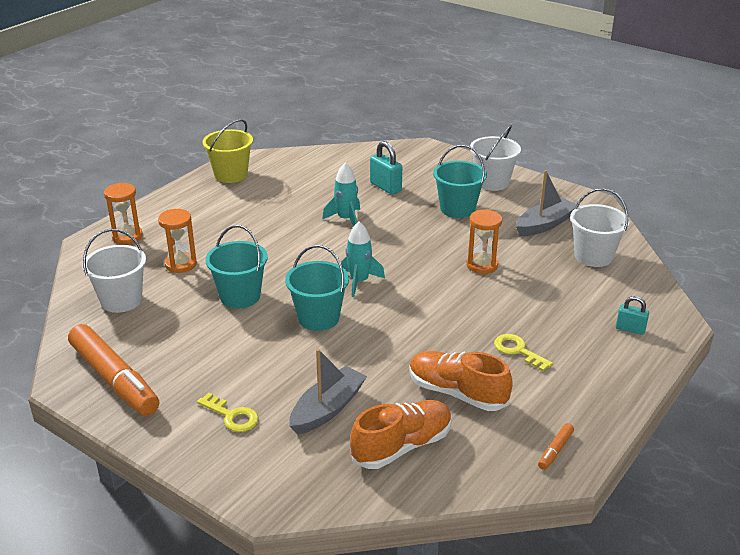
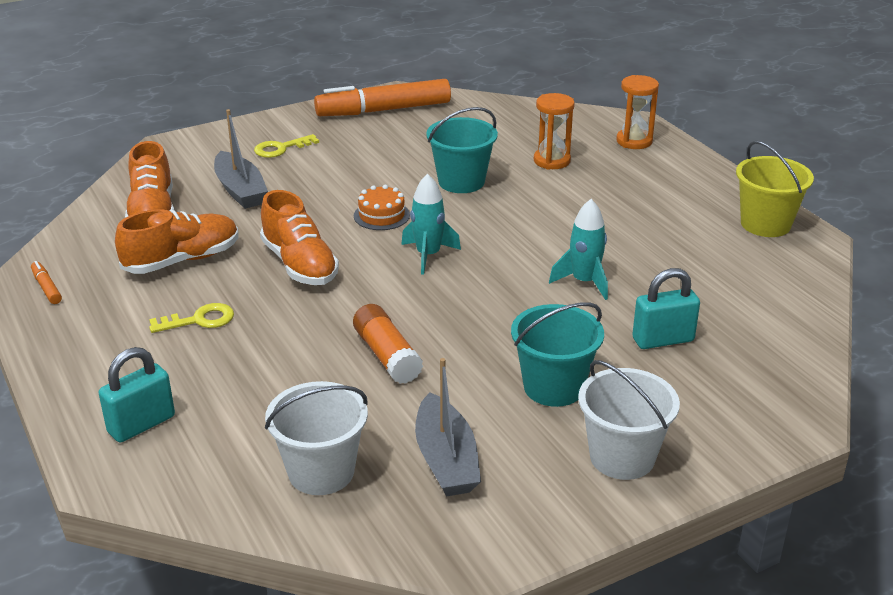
camera: 115 degrees right, 0 degrees up
(121, 300) = (506, 125): white bucket -> none
(318, 318) = (381, 215): turquoise bucket -> orange cake
(415, 332) = (300, 264): none -> orange shoe
(482, 265) = (387, 356): orange hourglass -> orange glue stick
(630, 329) = (141, 424): turquoise padlock -> turquoise padlock, size x1.56

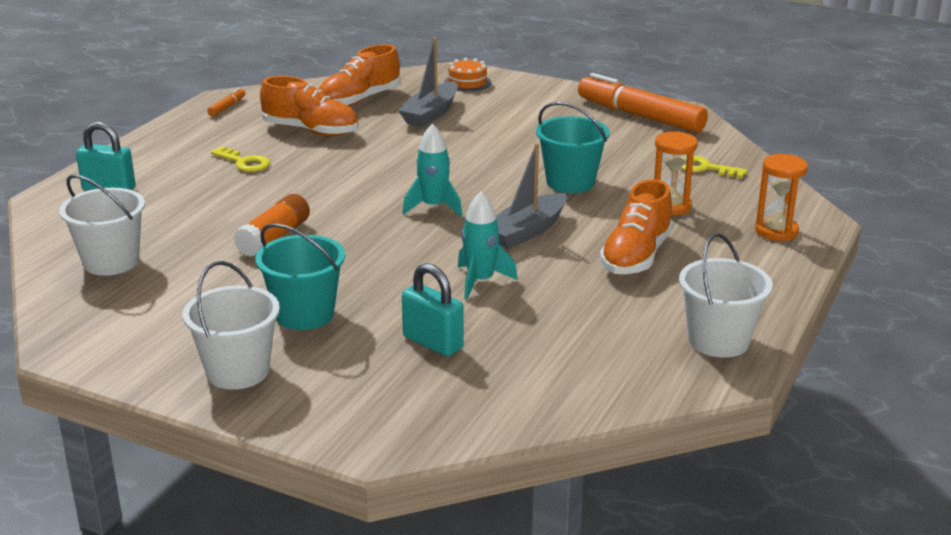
camera: 55 degrees right, 5 degrees down
(281, 148) = (513, 104): yellow key -> yellow key (704, 168)
(300, 264) = (357, 168): orange shoe -> orange shoe (636, 256)
(381, 215) = (468, 171): orange cake -> orange cake (467, 82)
(446, 460) = (166, 301): grey boat -> grey boat (526, 231)
(765, 224) = (718, 341): yellow bucket -> white bucket

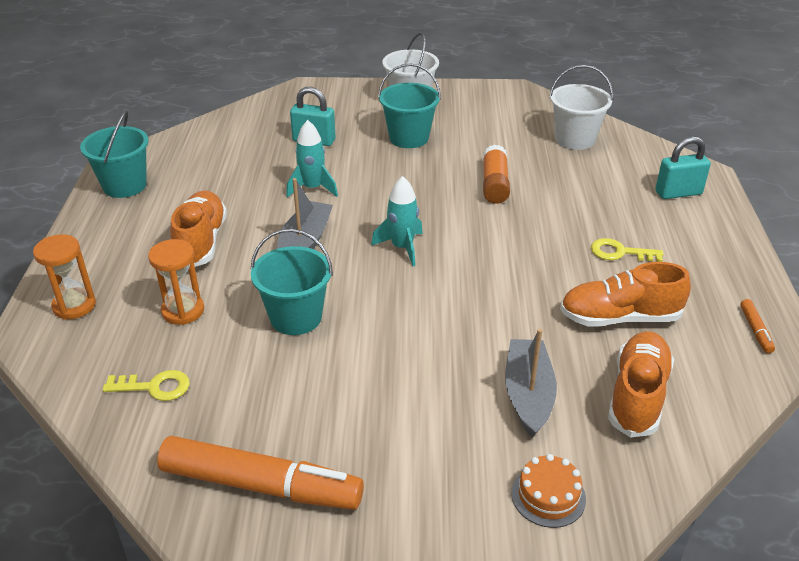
camera: 155 degrees right, 10 degrees up
(718, 341) = (124, 185): white bucket -> turquoise bucket

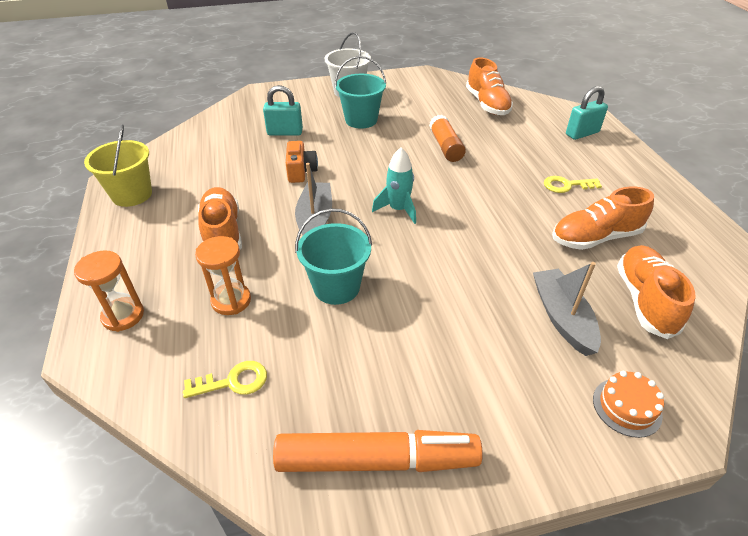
camera: 15 degrees left, 5 degrees up
(124, 185) = (132, 194): turquoise bucket -> yellow bucket
(312, 188) = (301, 172): turquoise rocket -> orange camera
(575, 139) = (487, 104): white bucket -> orange shoe
(755, 330) = (696, 229): orange marker -> none

